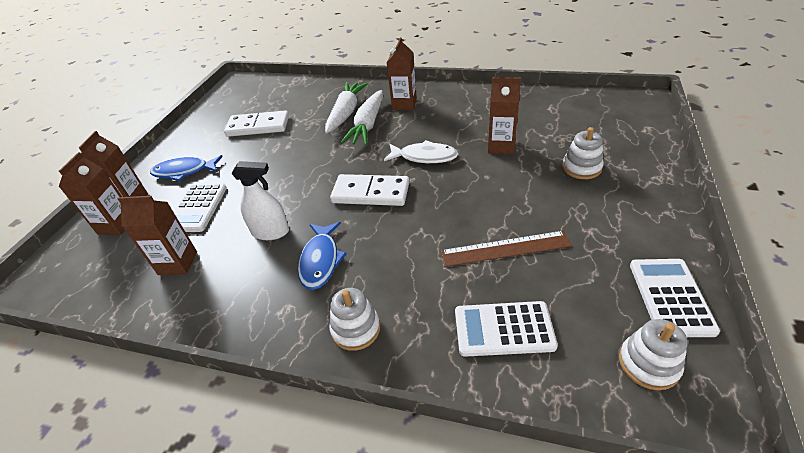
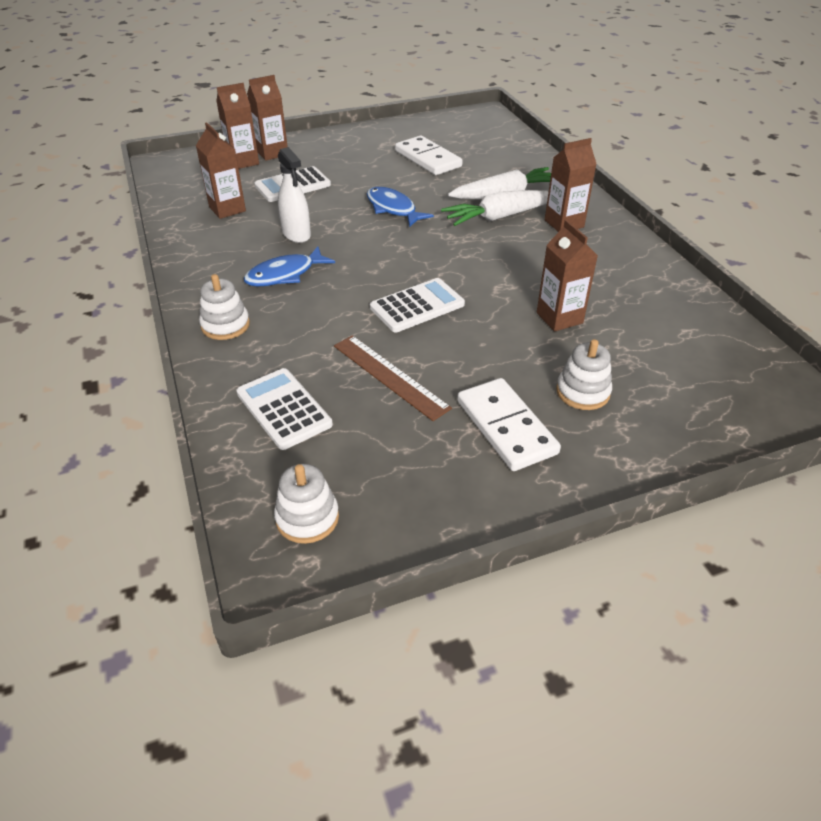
camera: 50 degrees right, 0 degrees up
(184, 171) = (329, 156): blue fish -> blue fish (393, 209)
(371, 193) = (395, 263): white domino -> white domino (506, 427)
(425, 157) = (484, 273): white fish -> none
(670, 297) = (414, 516): white calculator -> white calculator (417, 306)

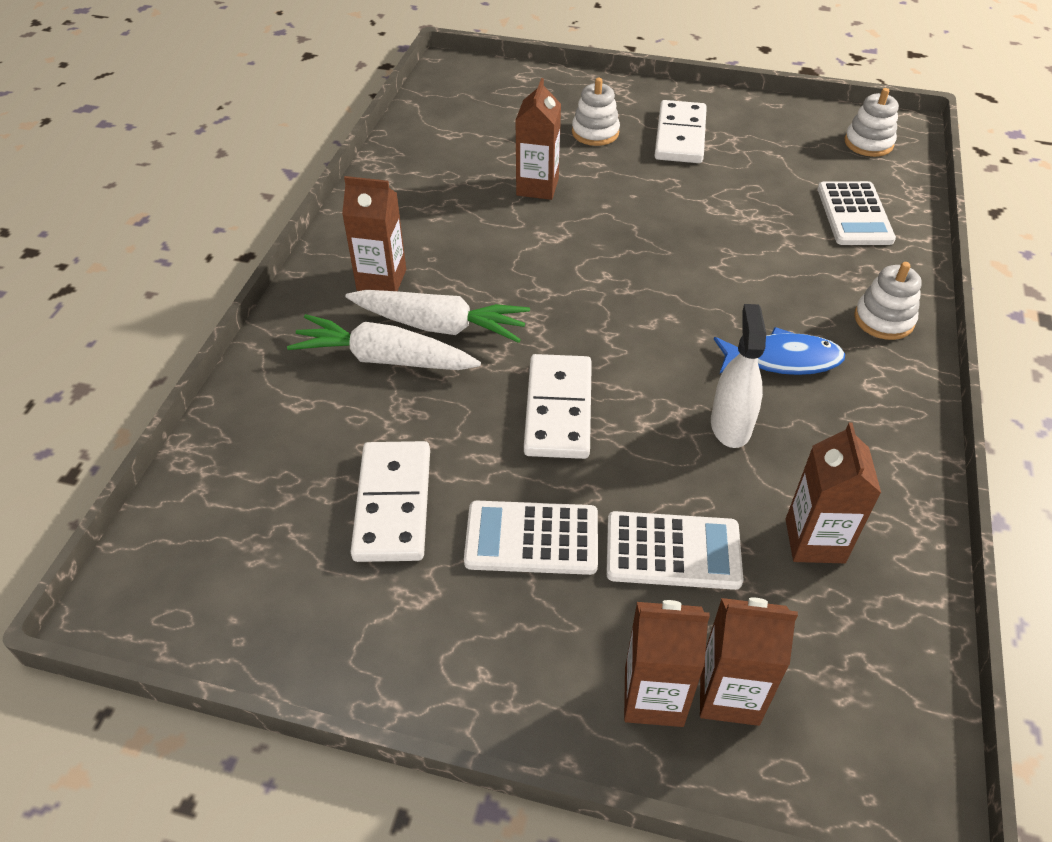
camera: 145 degrees left, 5 degrees up
(390, 376) = (742, 203): brown ruler -> none
(393, 209) = (558, 410): blue fish -> white domino
(417, 306) = (659, 254): white calculator -> white calculator (532, 538)

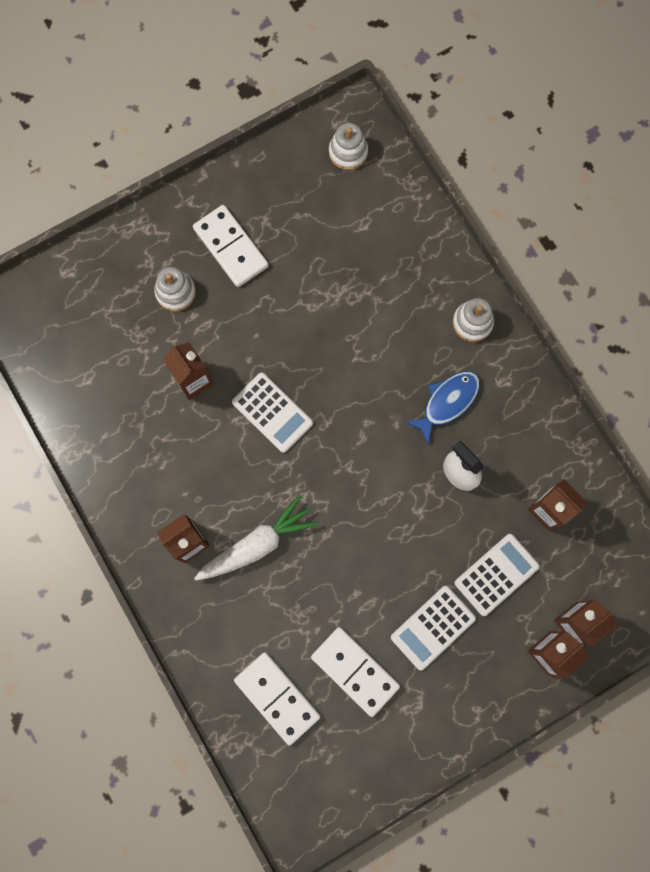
camera: 45 degrees left, 30 degrees up
(383, 358) = (253, 594): white carrot -> none
(558, 410) = (372, 542): white domino -> white domino (277, 697)
(854, 214) = (392, 238): white calculator -> white calculator (272, 412)

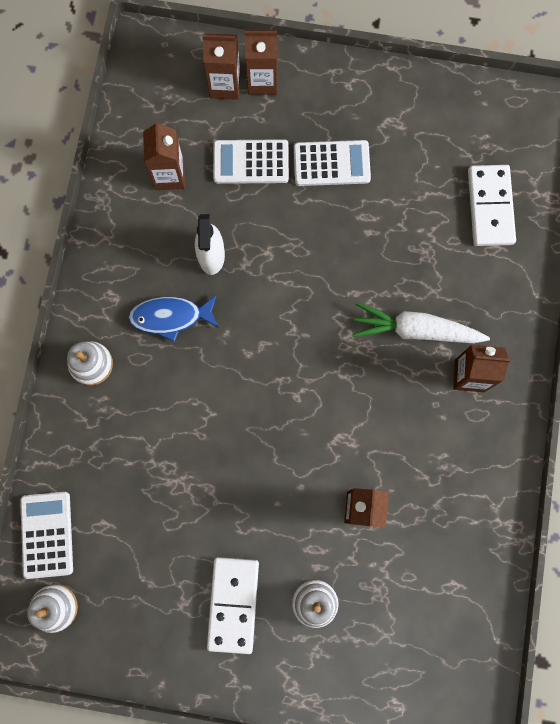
camera: 140 degrees left, 0 degrees up
(272, 412) = (318, 425): white calculator -> white calculator (47, 534)
(355, 671) = (415, 179): white domino -> none

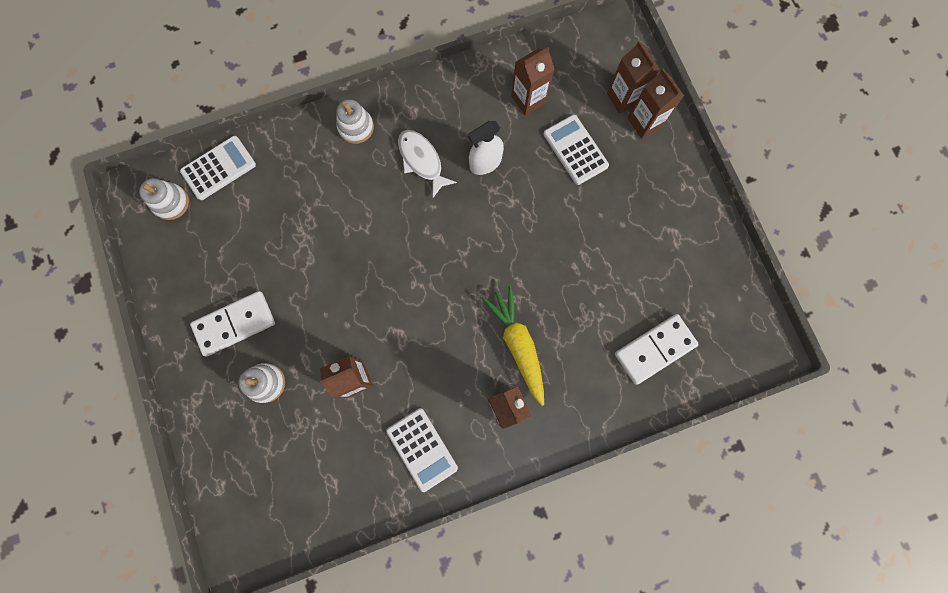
camera: 60 degrees right, 0 degrees up
(170, 317) = (422, 161): blue fish -> white fish
(331, 163) = (612, 208): white calculator -> white calculator (422, 449)
(415, 330) = (518, 344): white carrot -> yellow carrot

